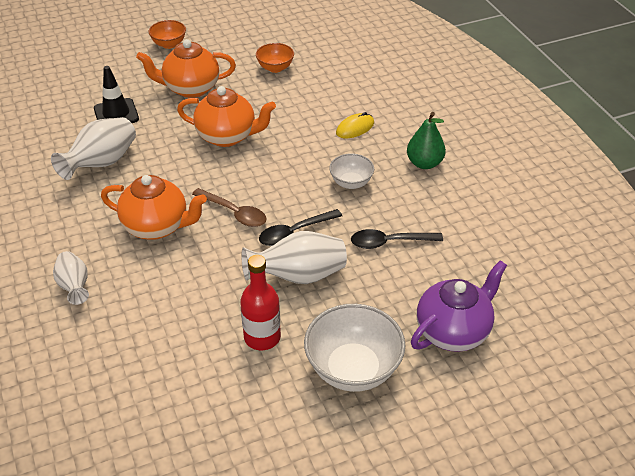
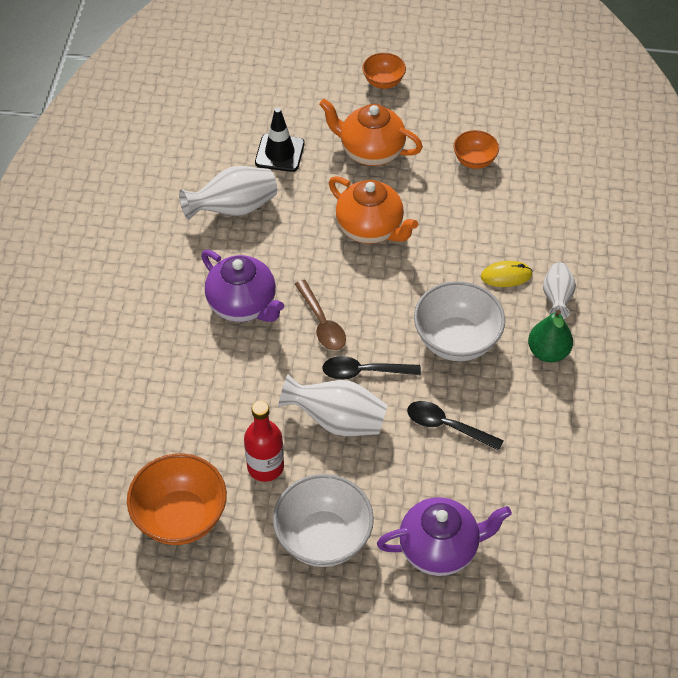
camera: 30 degrees right, 10 degrees up
(74, 286) = (138, 335): white vase -> white vase (557, 298)
(157, 226) = (243, 305): orange teapot -> purple teapot
(212, 413) = (181, 517): none -> orange bowl
(351, 183) = (456, 340): white bowl -> white bowl, size x1.80

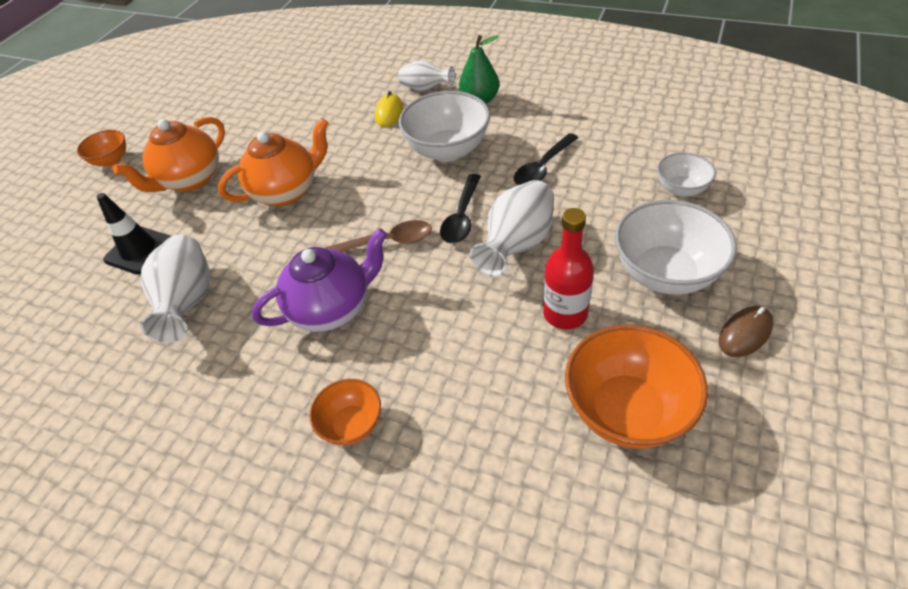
camera: 70 degrees left, 5 degrees down
(267, 598) = (745, 333): none -> brown mouse
(440, 548) = (681, 189): purple teapot -> white bowl
(474, 160) = (251, 115): orange bowl -> orange bowl (352, 424)

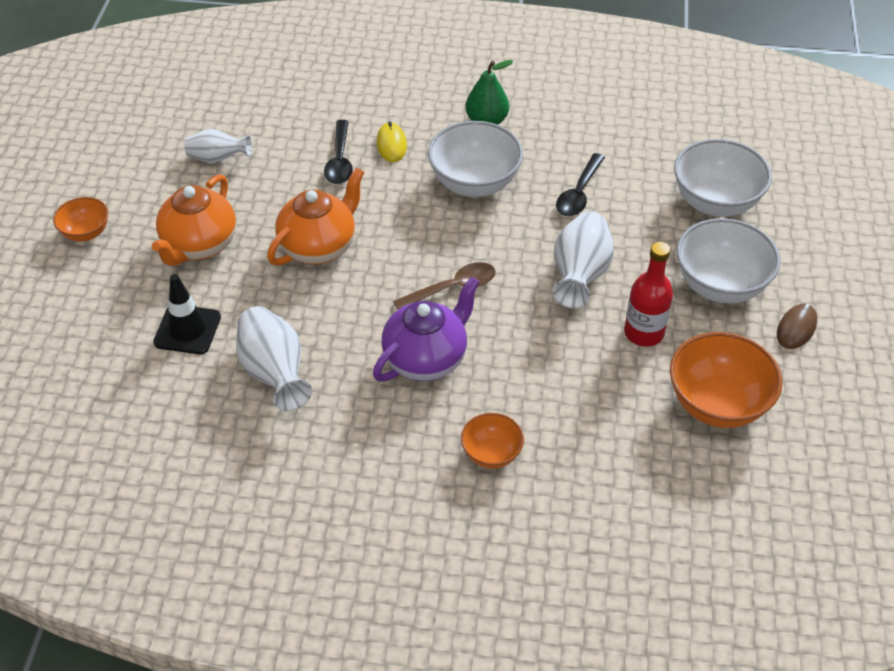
camera: 20 degrees left, 0 degrees up
(426, 89) = (421, 111): white vase -> white vase (218, 158)
(462, 217) = (516, 253): black spoon -> black spoon (340, 160)
(681, 189) = (715, 202): white bowl -> white bowl, size x1.80

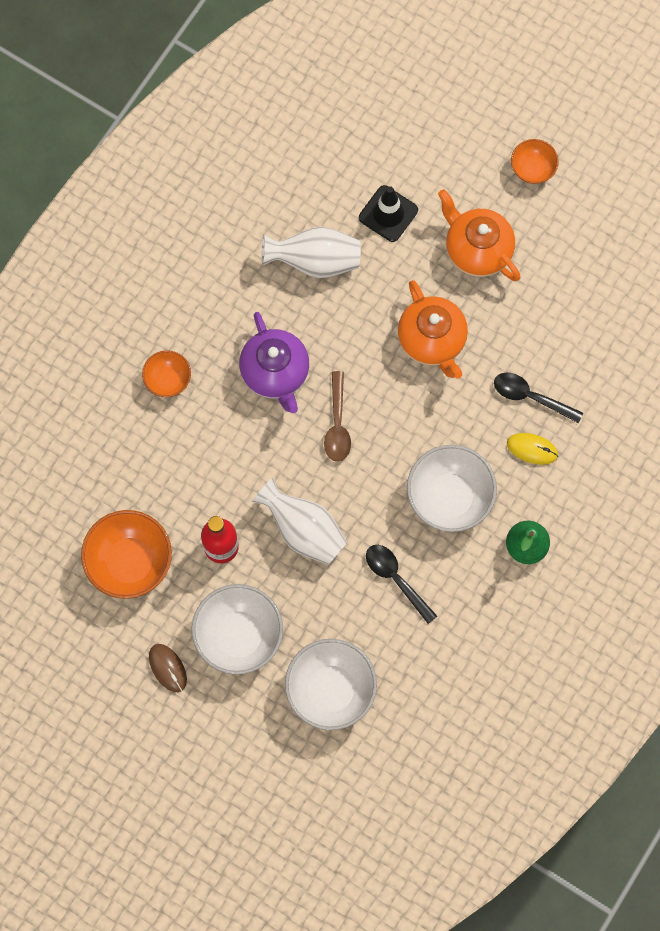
camera: 115 degrees right, 25 degrees up
(218, 158) = (579, 297): white vase -> none

